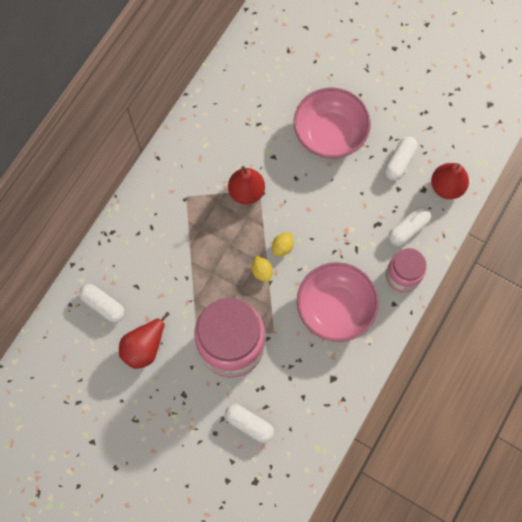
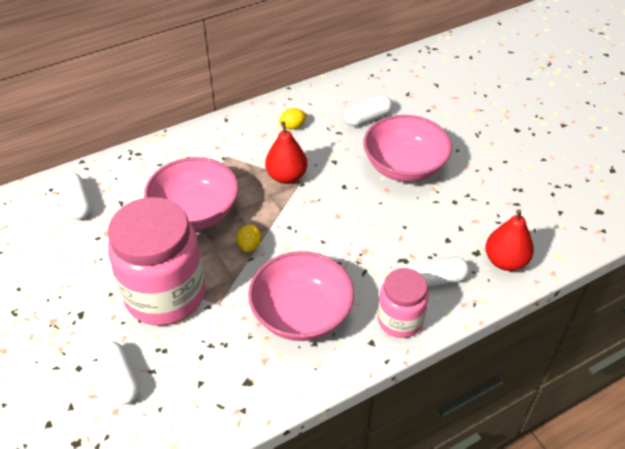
camera: 30 degrees right, 25 degrees down
(144, 347) = (82, 254): red pear -> none
(201, 264) = (195, 212): none -> pink bowl
(282, 247) = (287, 235): yellow lemon -> yellow lemon (293, 126)
(399, 162) = (464, 218): white capsule -> white capsule (367, 118)

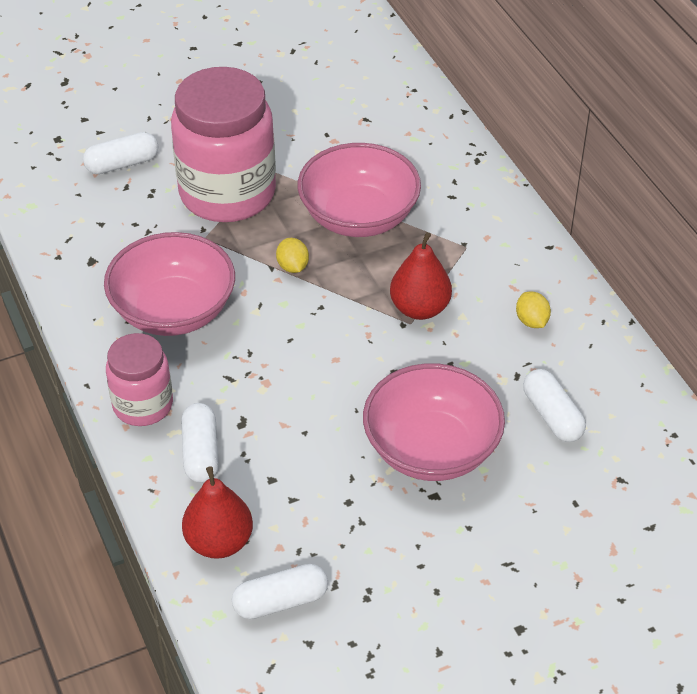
camera: 95 degrees right, 0 degrees up
(78, 203) = (387, 114): white capsule -> white capsule (280, 601)
(249, 246) = (292, 266): yellow lemon -> yellow lemon turned 60 degrees clockwise

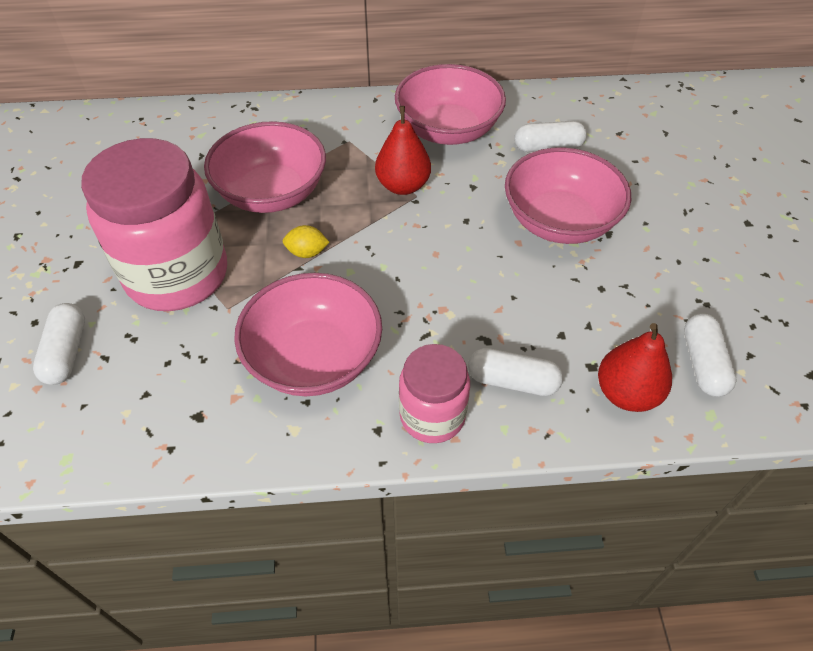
camera: 70 degrees left, 5 degrees up
(531, 321) = (448, 130): yellow lemon -> pink bowl

